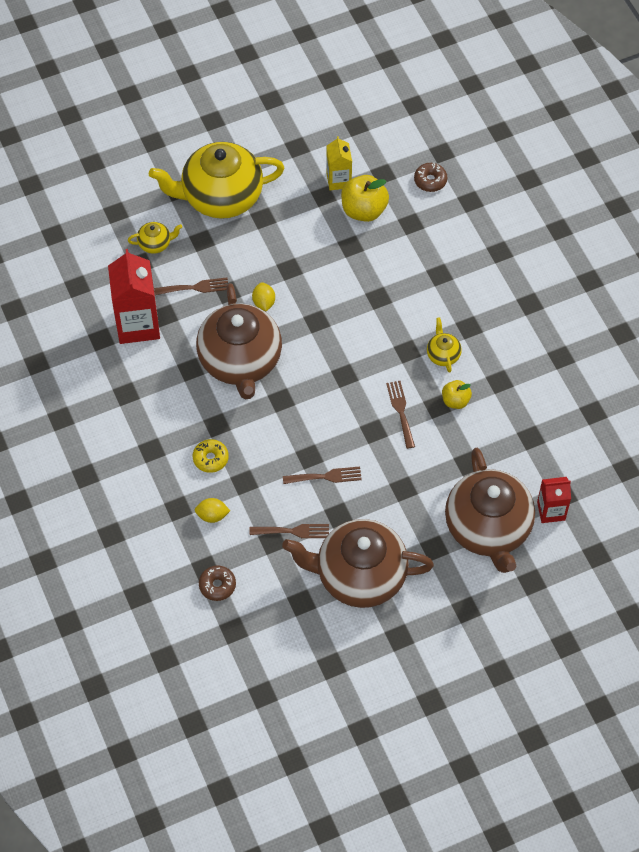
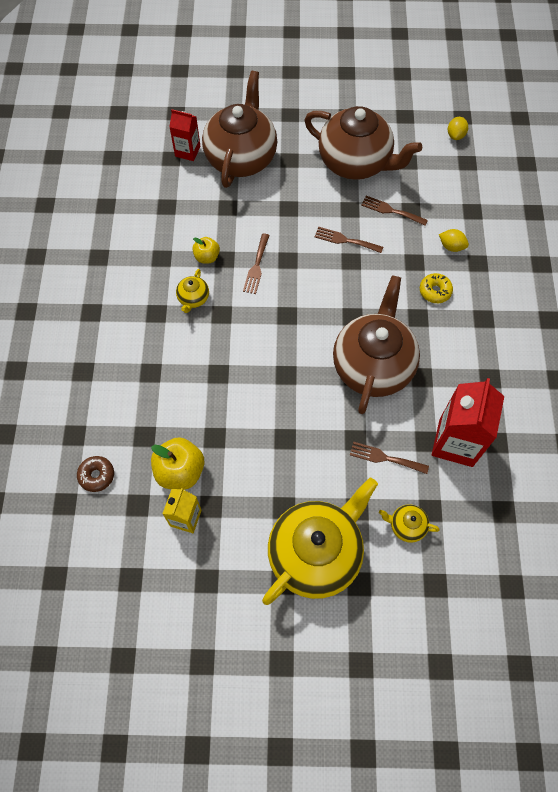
camera: 155 degrees left, 5 degrees up
(217, 585) = (467, 195): brown donut -> none
(221, 197) = (316, 553): yellow teapot -> yellow teapot turned 60 degrees counterclockwise
(264, 302) = (326, 413): yellow lemon -> yellow lemon (455, 135)

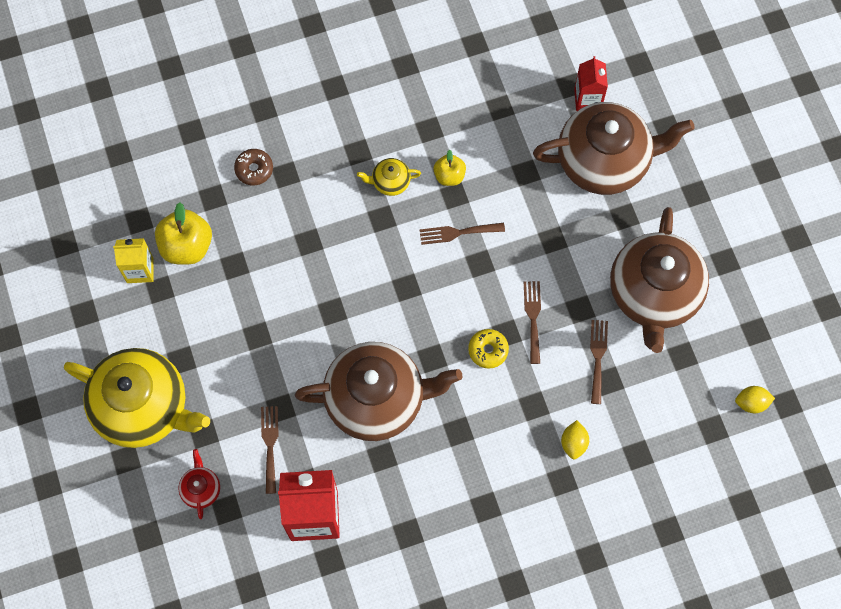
camera: 70 degrees right, 5 degrees up
(96, 475) = (156, 170): brown donut -> brown donut (254, 169)
(406, 526) = (201, 489): yellow teapot -> red teapot
(435, 291) = (501, 440): yellow donut -> yellow donut (488, 350)

